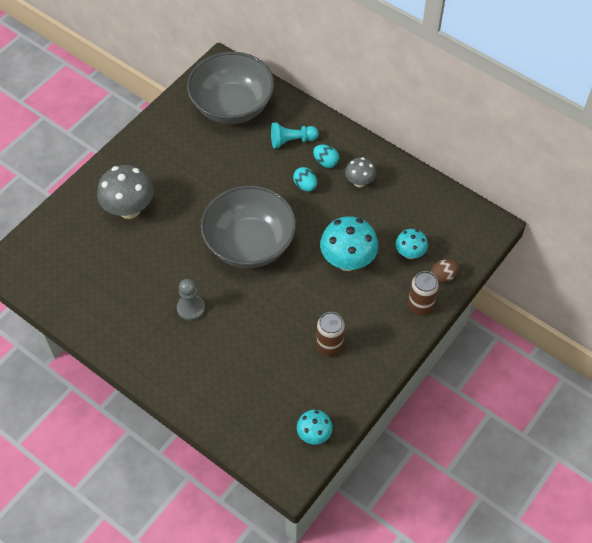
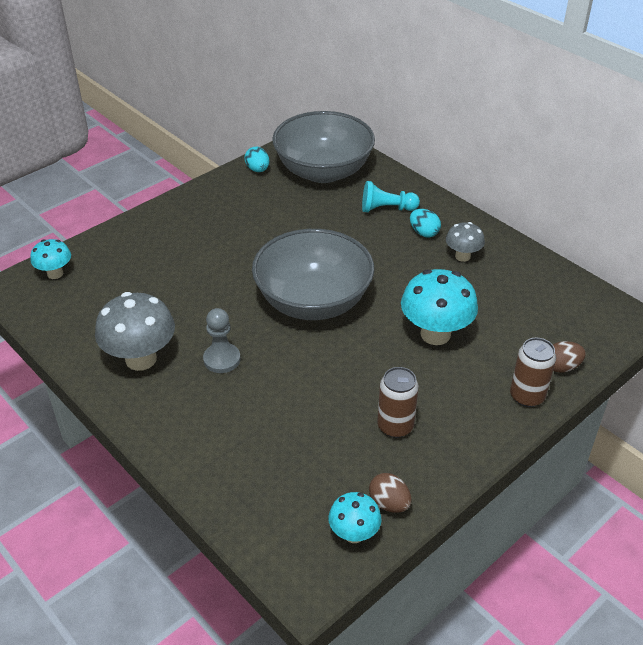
camera: 10 degrees right, 15 degrees down
(129, 209) = (177, 251): grey mushroom -> grey mushroom (141, 359)
(305, 186) = (394, 252): turquoise egg -> turquoise egg (257, 170)
(334, 408) = (389, 503): none -> brown egg
(410, 253) = (518, 336): turquoise mushroom -> turquoise mushroom (55, 273)

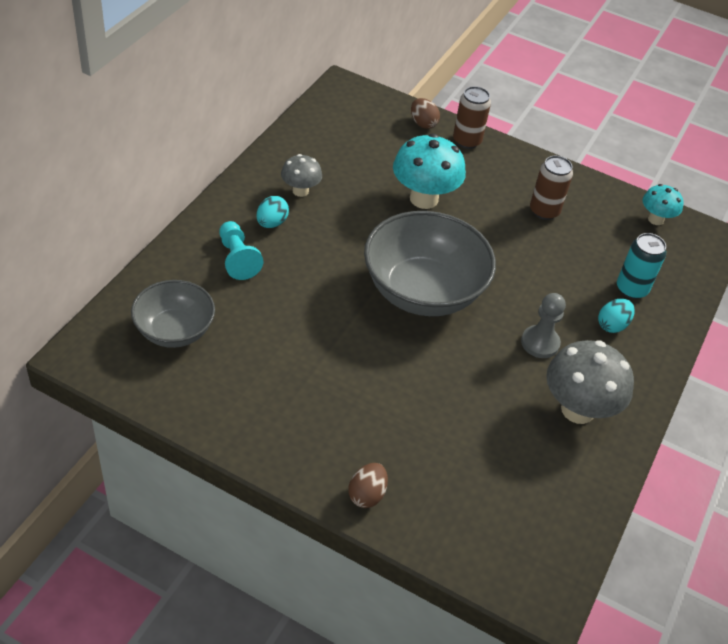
camera: 115 degrees left, 5 degrees up
(55, 273) = (498, 556): turquoise mushroom -> none
(256, 459) = (631, 289): none -> turquoise can
(257, 170) = (190, 402): turquoise egg -> turquoise egg (612, 325)
(323, 171) = (174, 330): grey bowl -> grey bowl, size x0.59
(389, 503) = (618, 205): brown egg -> brown egg (367, 494)

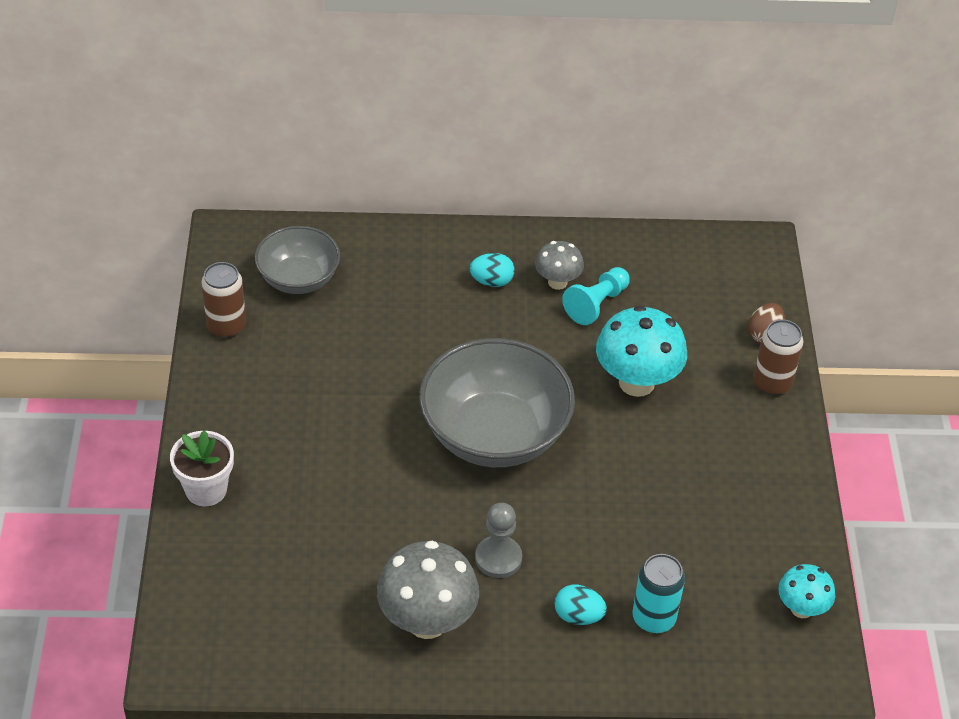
camera: 65 degrees right, 0 degrees up
(237, 259) = (422, 279): turquoise pawn -> turquoise pawn (596, 304)
(367, 494) = (206, 489): brown egg -> white flower pot
(544, 211) = (715, 494): brown can -> brown can (226, 326)

